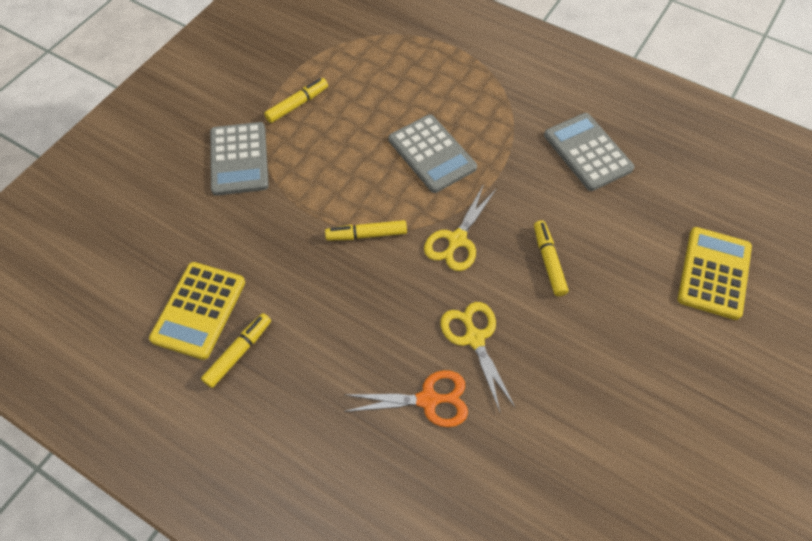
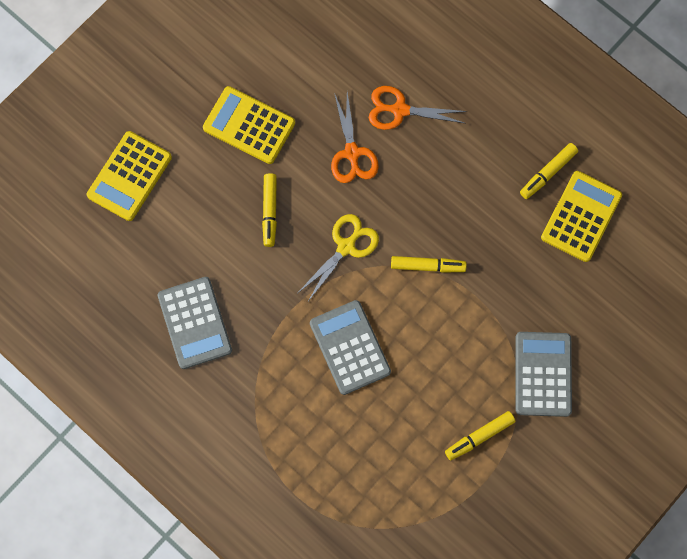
camera: 170 degrees left, 15 degrees up
(474, 338) = (352, 153): yellow scissors -> orange scissors
(604, 350) = (249, 125): none -> yellow calculator

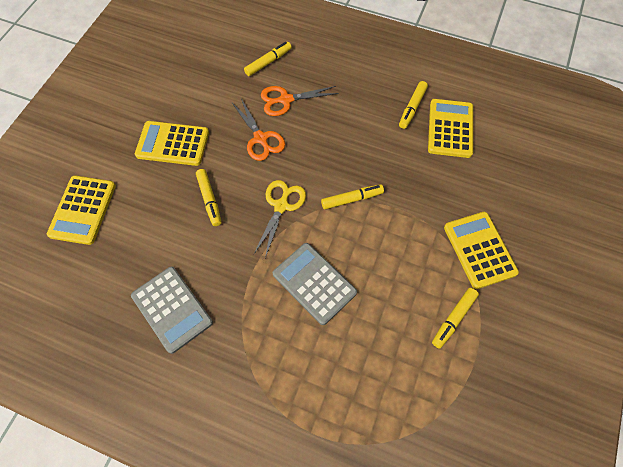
camera: 20 degrees left, 10 degrees down
(397, 48) = (268, 62): none -> yellow marker
(543, 374) = (479, 250): grey calculator -> yellow calculator

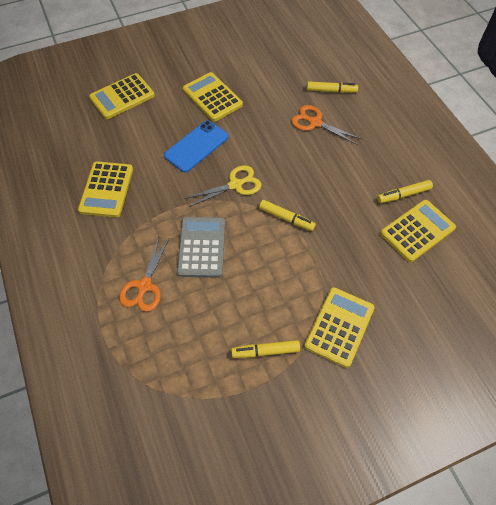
camera: 45 degrees right, 5 degrees down
(172, 309) = (106, 189): grey calculator -> yellow calculator
(209, 200) = (196, 146): yellow marker -> blue phone
(260, 138) = (270, 134): orange scissors -> orange scissors (144, 286)

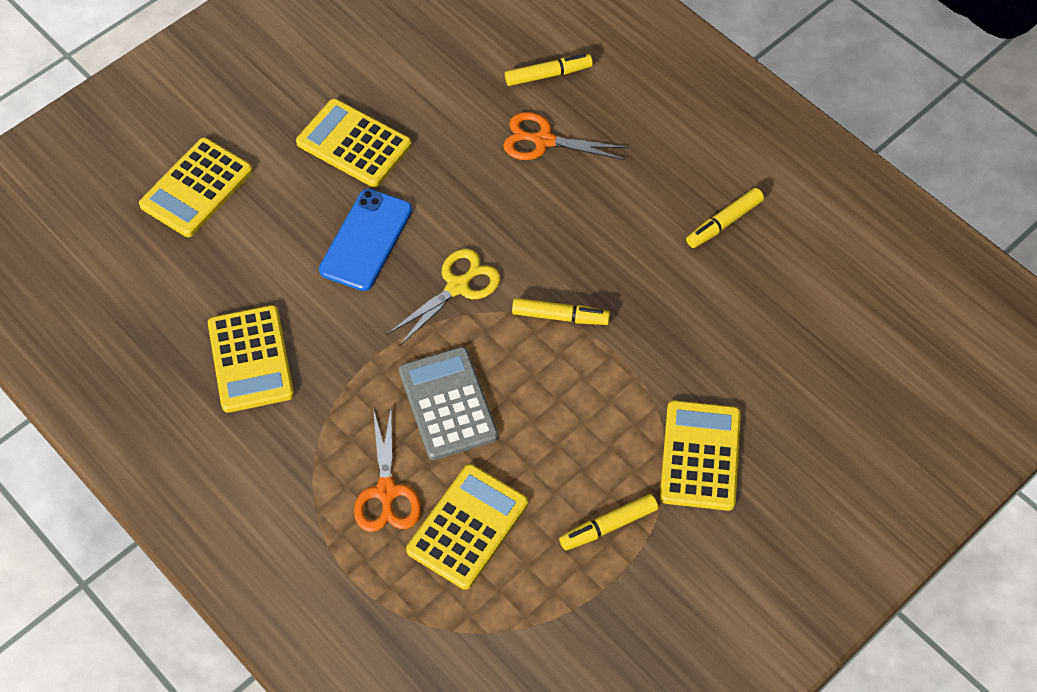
camera: 20 degrees left, 0 degrees up
(417, 231) = (763, 274): yellow calculator -> yellow calculator (467, 527)

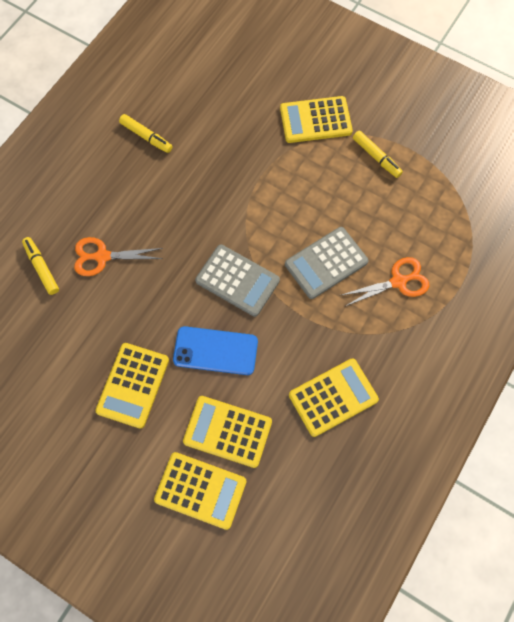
camera: 105 degrees left, 10 degrees up
(457, 286) = (237, 280): yellow scissors -> grey calculator
(467, 527) = (404, 230): yellow calculator -> yellow calculator (227, 431)
(543, 141) = (102, 257): orange scissors -> orange scissors turned 90 degrees clockwise
(560, 316) = (243, 214): yellow marker -> none

